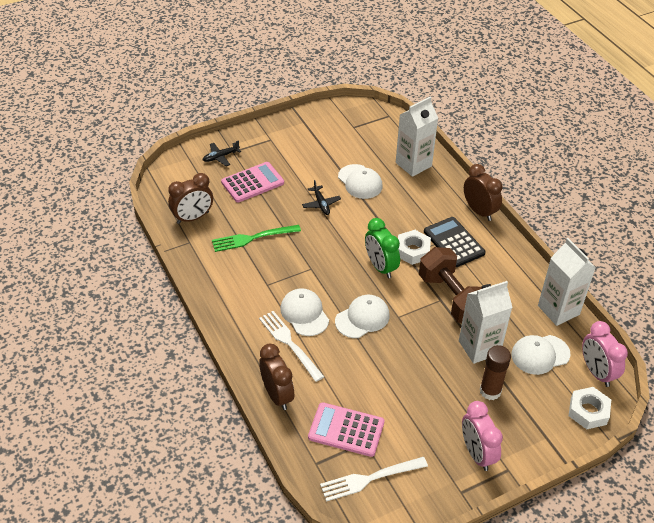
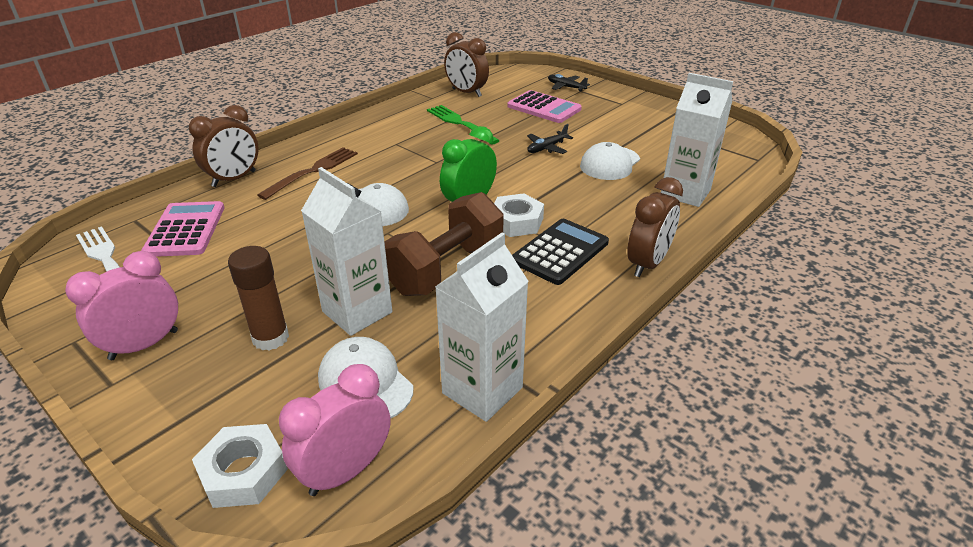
camera: 70 degrees right, 10 degrees down
(289, 343) = (312, 171): white fork -> brown fork
(304, 314) = (362, 171): white cap -> none

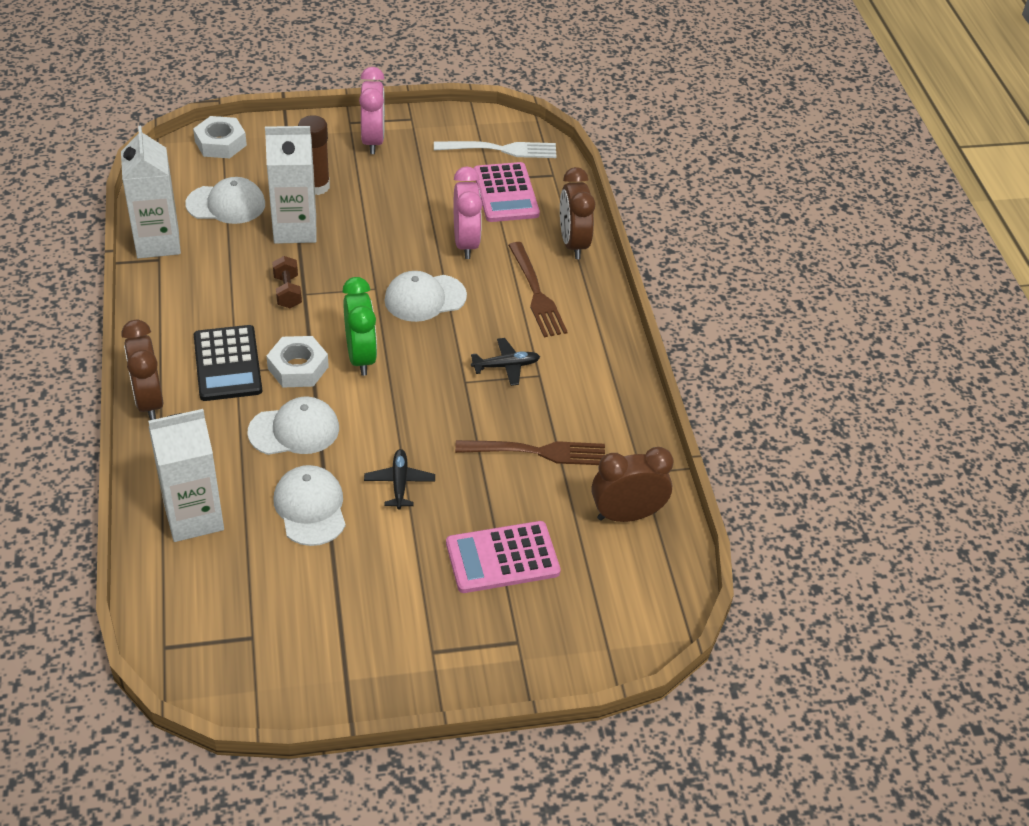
camera: 125 degrees right, 10 degrees up
(186, 230) = (505, 193): pink calculator -> pink calculator turned 45 degrees clockwise
(345, 471) = (175, 172): pink clock -> pink clock (466, 243)
(446, 269) = (287, 292): brown dumbbell -> brown dumbbell, size x0.46
(460, 123) = (537, 452): green fork -> brown fork
(566, 87) = (545, 634): black plane -> black plane (506, 366)
(569, 195) = (294, 430): none -> white cap

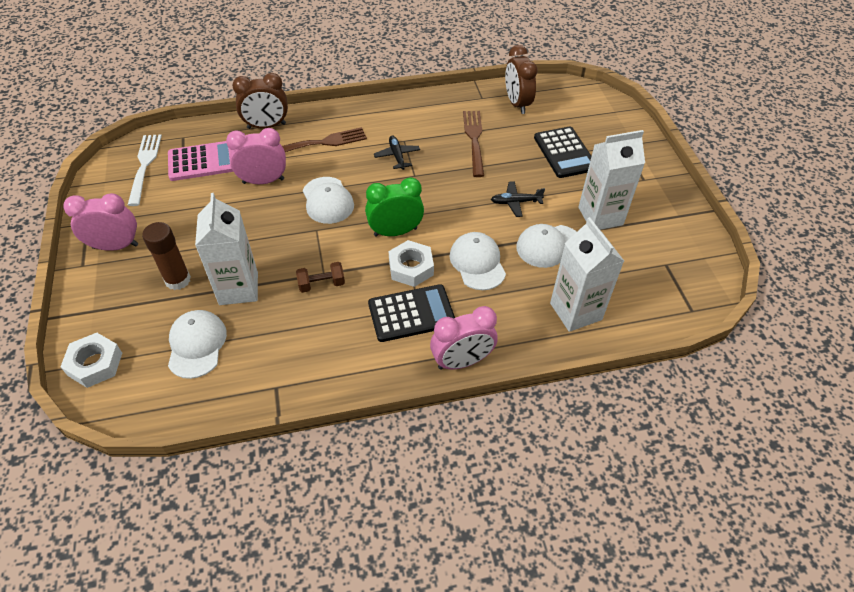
camera: 90 degrees left, 5 degrees up
(149, 401) = (462, 361): brown clock -> pink clock
(158, 242) = (251, 392): white carton -> white carton (600, 216)
(502, 558) = (564, 153): pink calculator -> black calculator

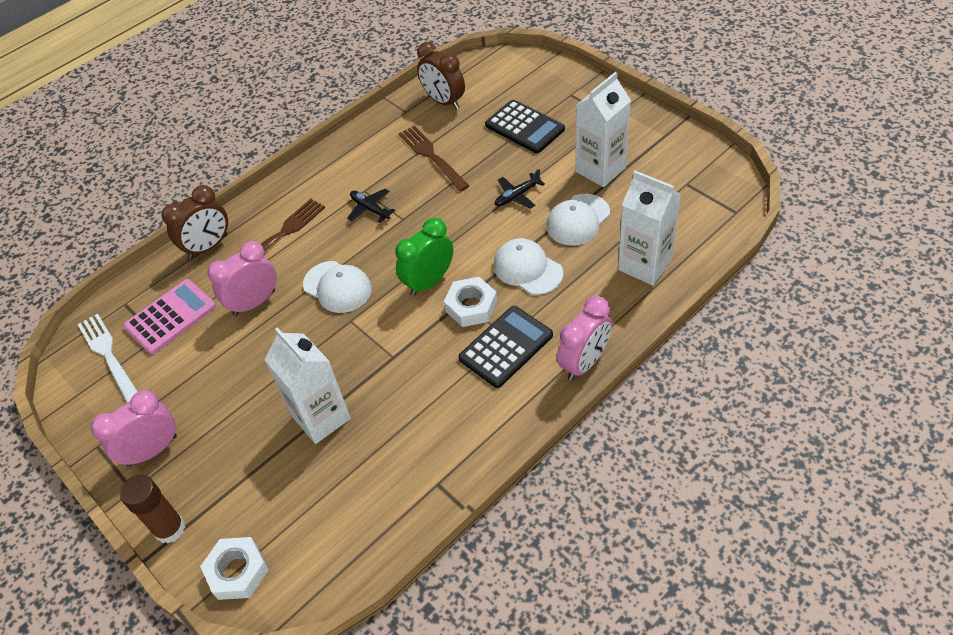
camera: 25 degrees left, 0 degrees up
(178, 280) = (251, 445): brown glue stick -> brown glue stick (170, 528)
(197, 345) = (326, 492): white cap -> none
(321, 284) = (400, 368): brown dumbbell -> none

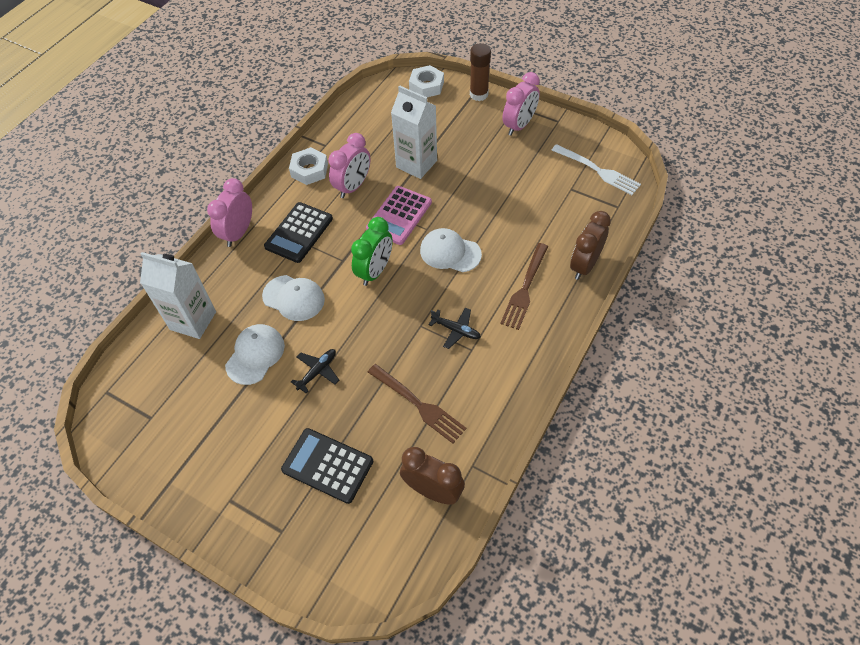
camera: 160 degrees right, 5 degrees up
(171, 317) = (572, 204): pink calculator -> pink calculator (399, 215)
(254, 302) = (512, 227): pink clock -> pink clock (353, 187)
(471, 306) = (333, 257): white nut -> white nut (309, 170)
(600, 170) = (237, 419): white carton -> none

